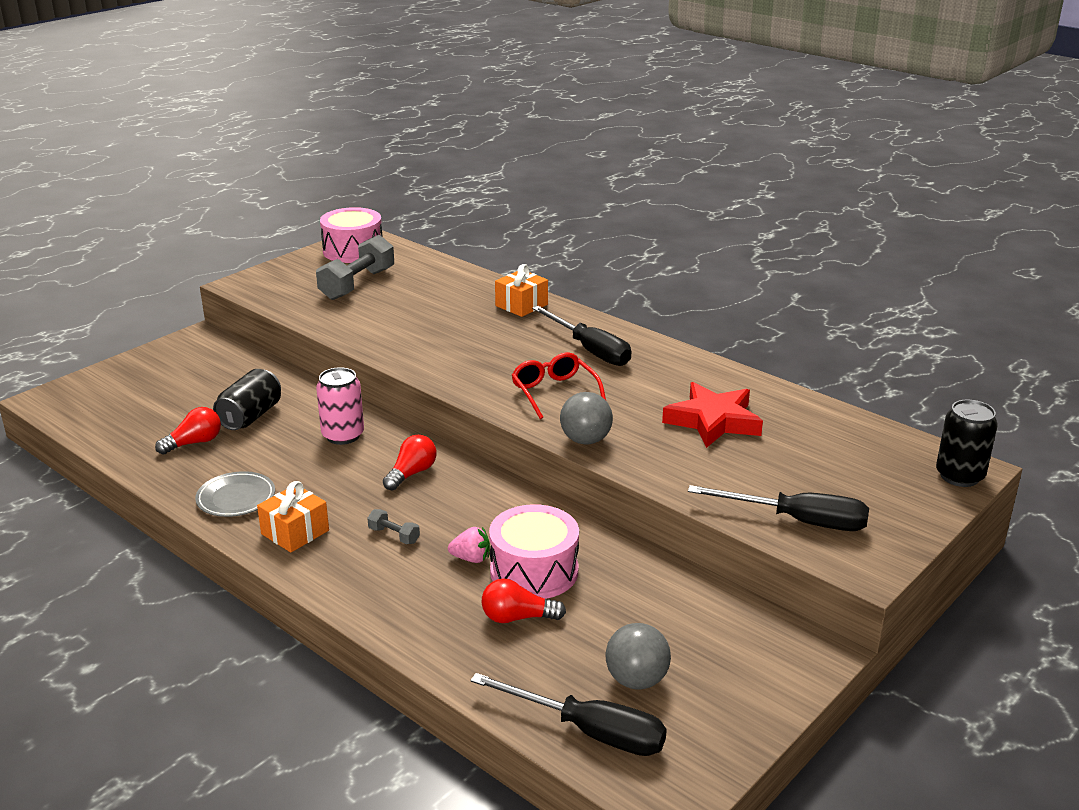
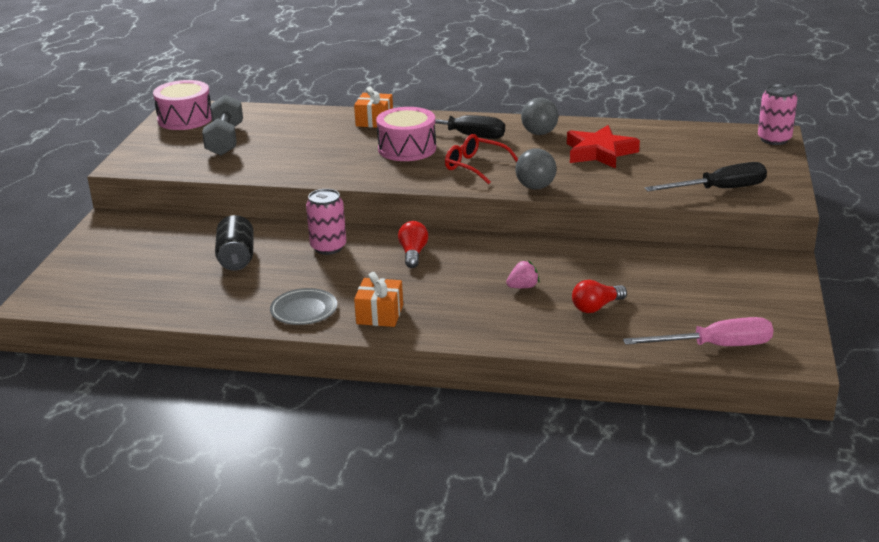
camera: 30 degrees left, 0 degrees up
(194, 443) = (216, 288): red light bulb -> none
(394, 535) = (453, 292): grey dumbbell -> none
(534, 571) = (572, 279): pink drum -> pink drum (407, 149)
(589, 731) = (715, 346): black screwdriver -> pink screwdriver
(636, 680) = (707, 312): grey ball -> grey ball (539, 133)
(959, 476) = (774, 139): black can -> pink can

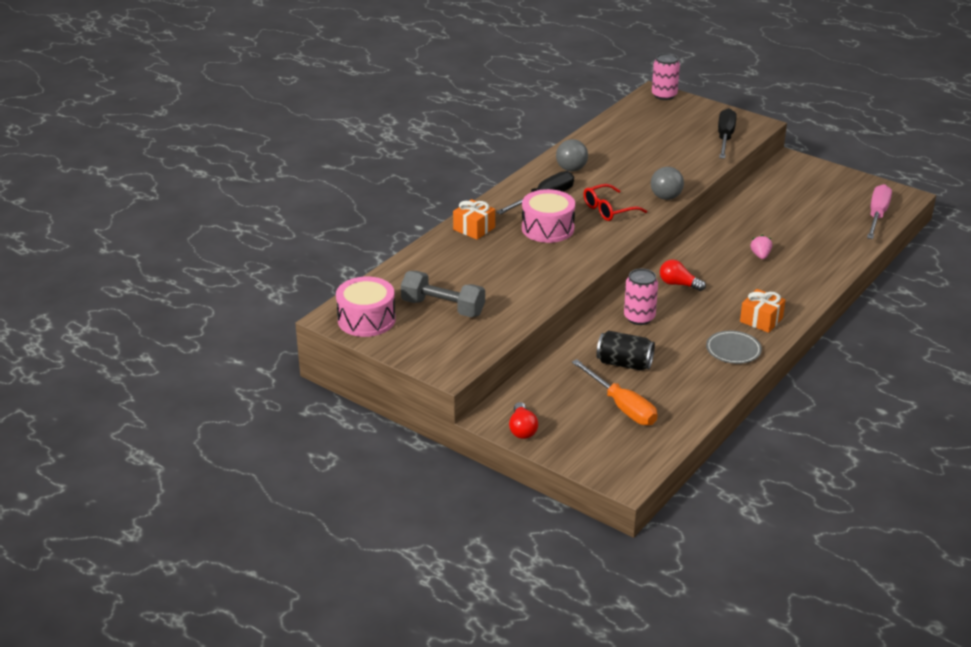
camera: 65 degrees left, 5 degrees up
(159, 273) = (621, 406): none -> orange screwdriver
(596, 307) = (805, 238): red light bulb -> red light bulb (522, 429)
(599, 152) = (628, 158): red star -> none

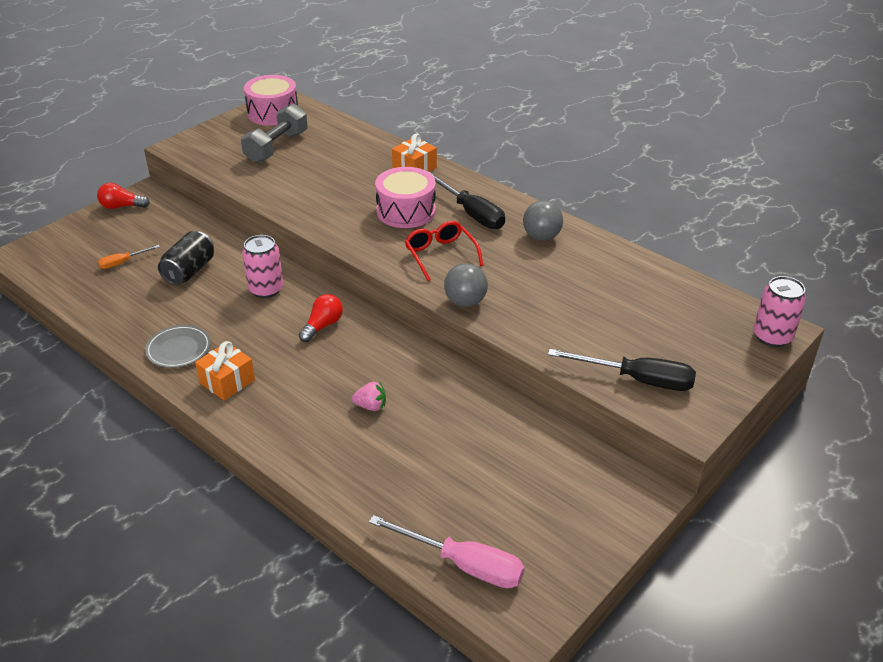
camera: 95 degrees right, 5 degrees up
(621, 406) = (123, 262): orange screwdriver -> orange screwdriver, size x0.52

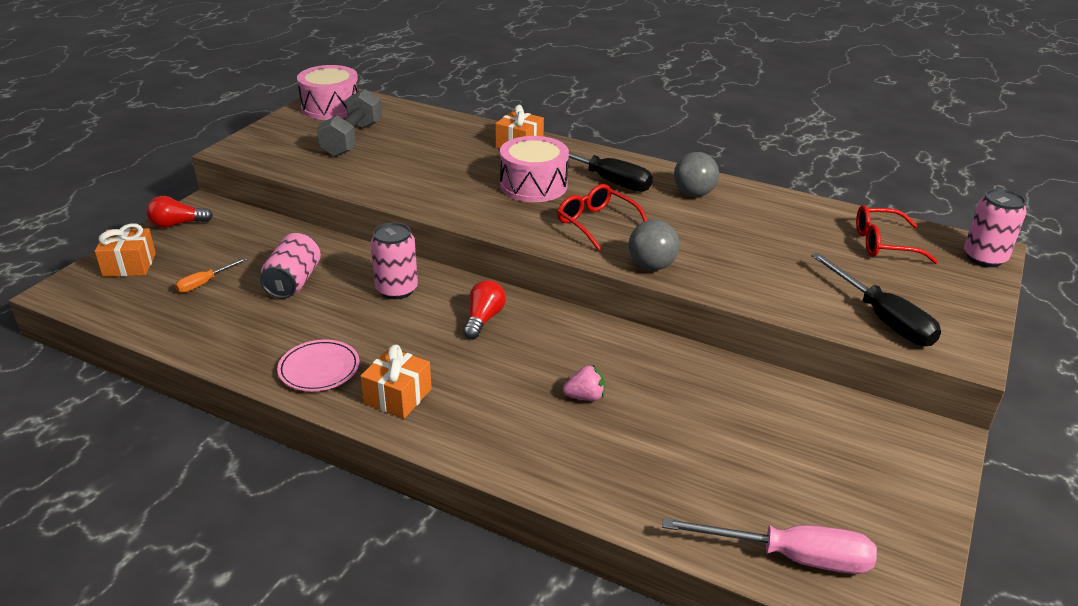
camera: 15 degrees left, 5 degrees down
(74, 239) = (129, 265): none -> orange gift
(178, 349) = (319, 369): grey plate -> pink plate
(189, 271) = (293, 282): black can -> pink can
(637, 380) = (882, 318): black screwdriver -> black screwdriver turned 60 degrees clockwise
(685, 309) = (883, 244): none -> red glasses

